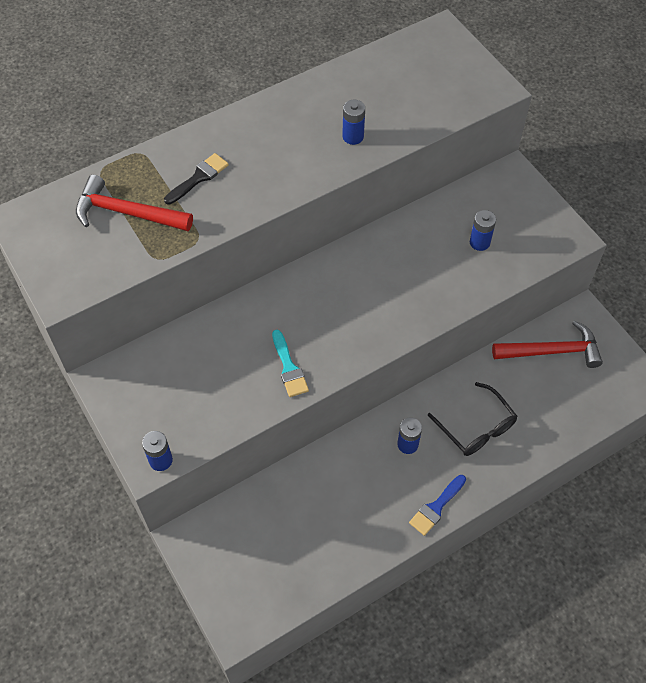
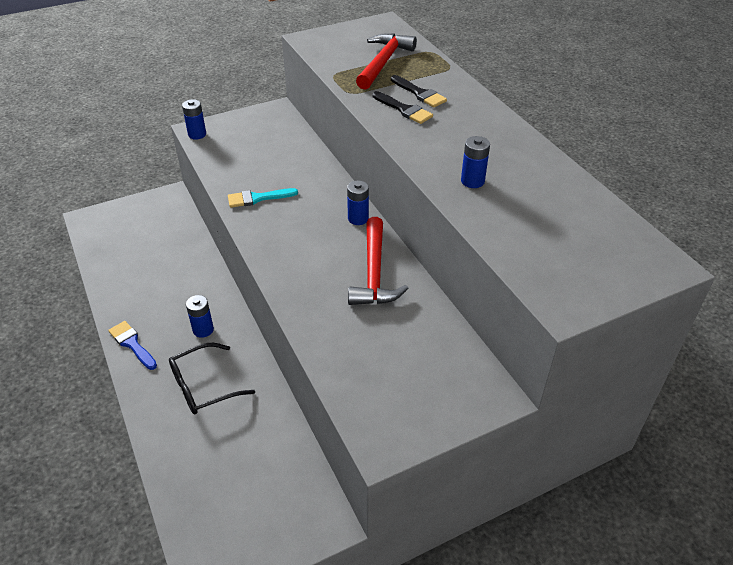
camera: 95 degrees right, 15 degrees down
(233, 190) = (404, 110): none -> black brush
(479, 242) = (383, 347): blue battery -> blue battery (358, 218)
(552, 351) = (280, 475): red hammer -> red hammer (374, 272)

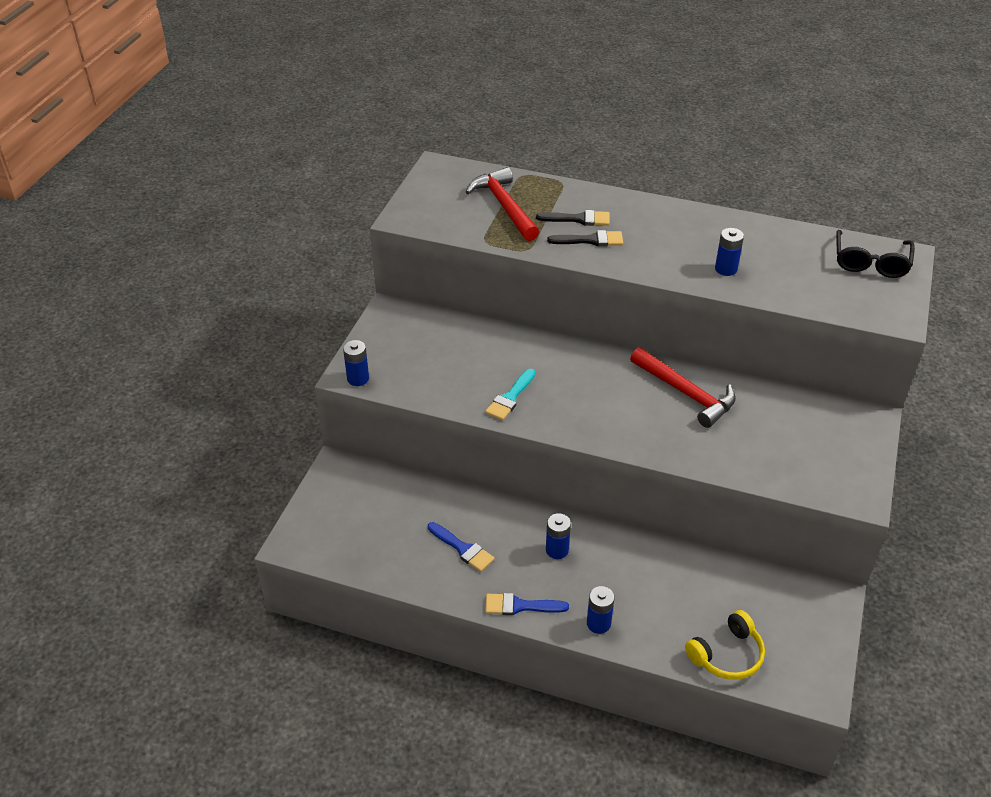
camera: 45 degrees left, 0 degrees up
(157, 287) = (463, 549): none -> blue brush
(192, 487) = (727, 654): none -> yellow headphones
(203, 386) = (625, 588): black glasses -> black glasses (870, 262)
(358, 218) = (611, 361): blue battery -> blue battery (598, 623)

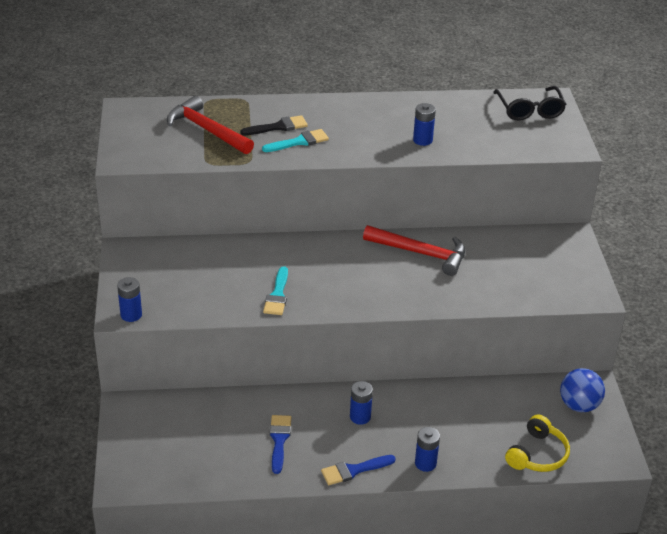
camera: 25 degrees left, 5 degrees down
(463, 549) = (279, 440): blue brush -> blue brush turned 105 degrees counterclockwise
(591, 240) = (299, 142): black brush -> turquoise brush
(804, 614) = (579, 405): none -> blue ball

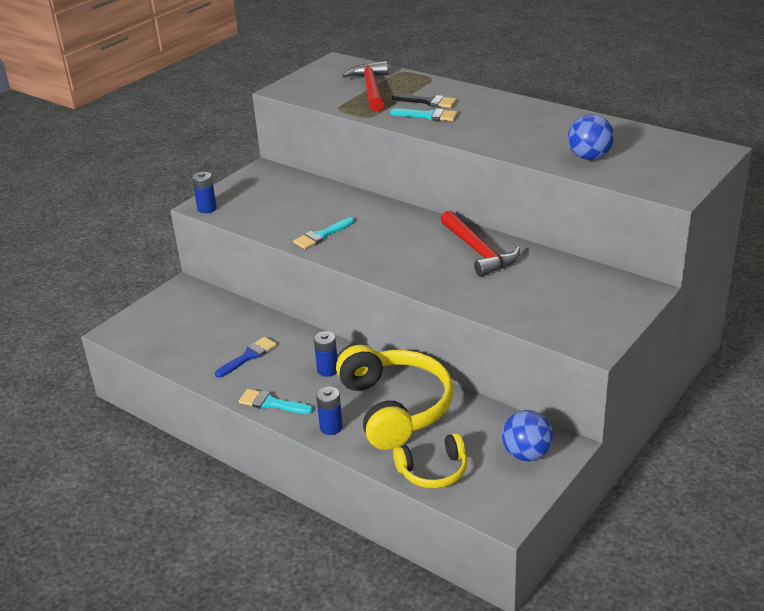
camera: 45 degrees right, 5 degrees down
(354, 470) = (271, 403): blue brush -> turquoise brush
(422, 140) = (535, 144): blue battery -> none
(450, 420) = (395, 408): none -> yellow headphones
(477, 138) = (589, 157): none -> blue ball
(529, 110) = (677, 152): black glasses -> none

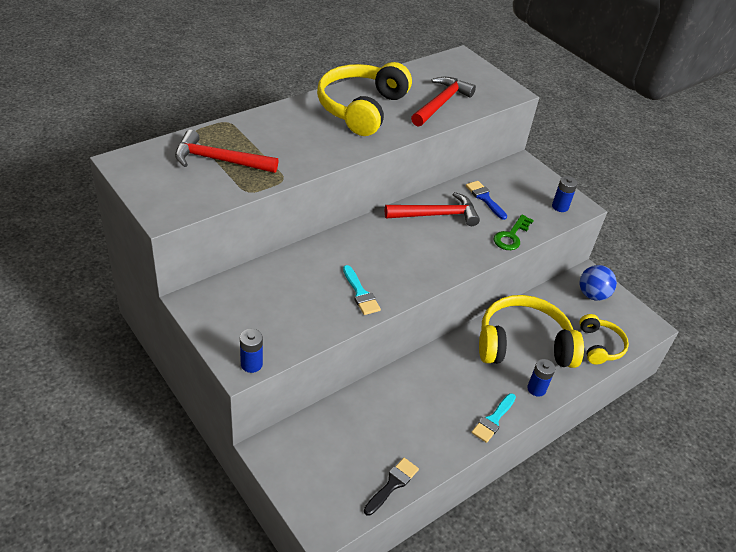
camera: 80 degrees left, 10 degrees up
(248, 356) = (418, 420): blue brush -> blue brush (485, 198)
(327, 370) = (460, 371): blue battery -> blue battery (560, 207)
(428, 102) = (279, 139): black brush -> black brush (392, 484)
(428, 115) = (309, 147): turquoise brush -> none
(484, 304) = (511, 236): none -> green key
(525, 123) = (361, 108): none -> yellow headphones
(589, 157) = (441, 103): blue ball -> red hammer

